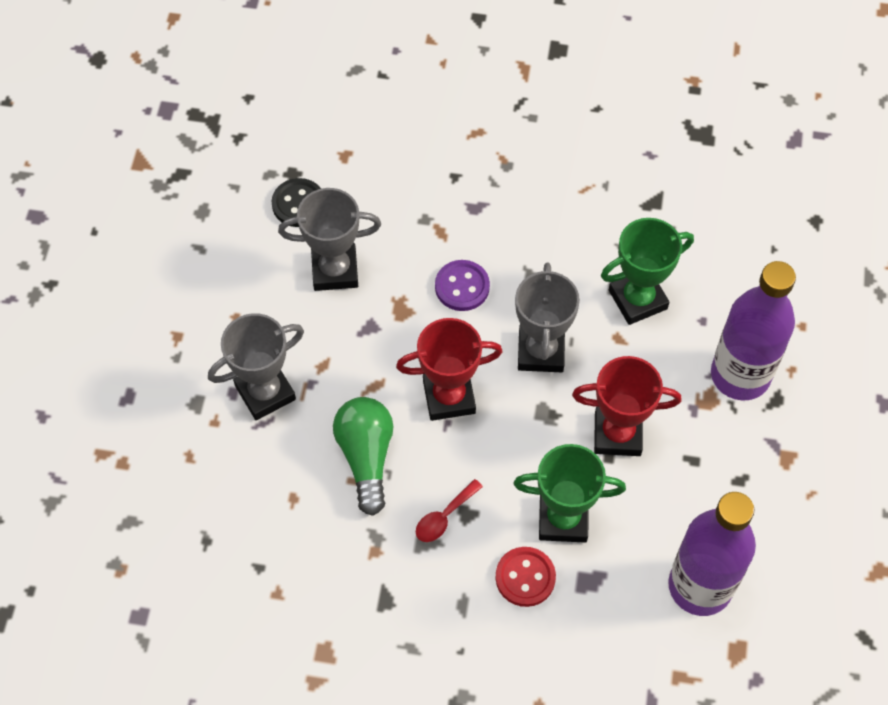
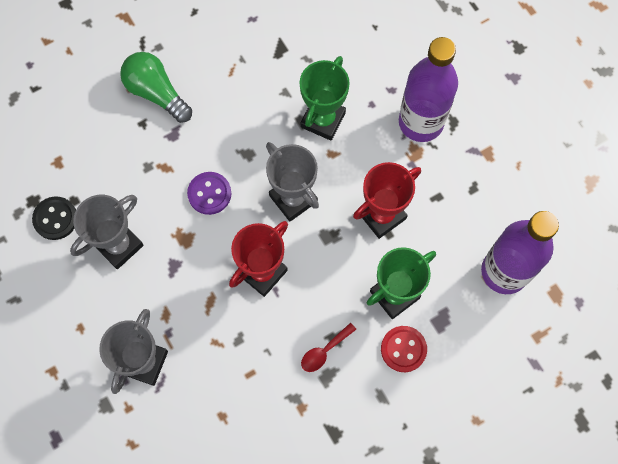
camera: 40 degrees left, 10 degrees up
(366, 457) = (244, 352): green light bulb -> green light bulb (156, 92)
(444, 516) = (324, 351): red spoon -> red spoon turned 45 degrees clockwise

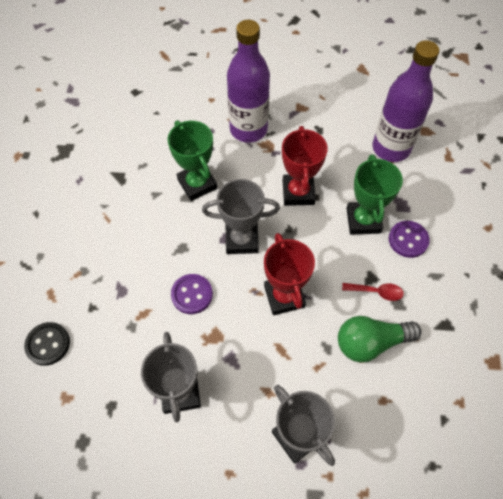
camera: 55 degrees left, 10 degrees down
(55, 219) = (115, 432): black button -> black button (48, 344)
(156, 92) = (76, 281): green light bulb -> green light bulb (371, 342)
(324, 351) = (376, 292): red spoon -> red spoon turned 75 degrees counterclockwise
(403, 349) = (408, 240): red button -> purple button

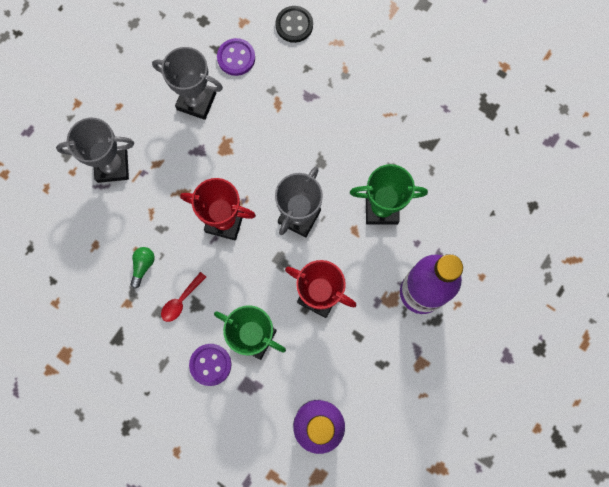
camera: 120 degrees right, 15 degrees up
(192, 294) = (271, 149): purple button -> purple button (236, 58)
(371, 342) = (143, 266): green light bulb -> green light bulb, size x0.51

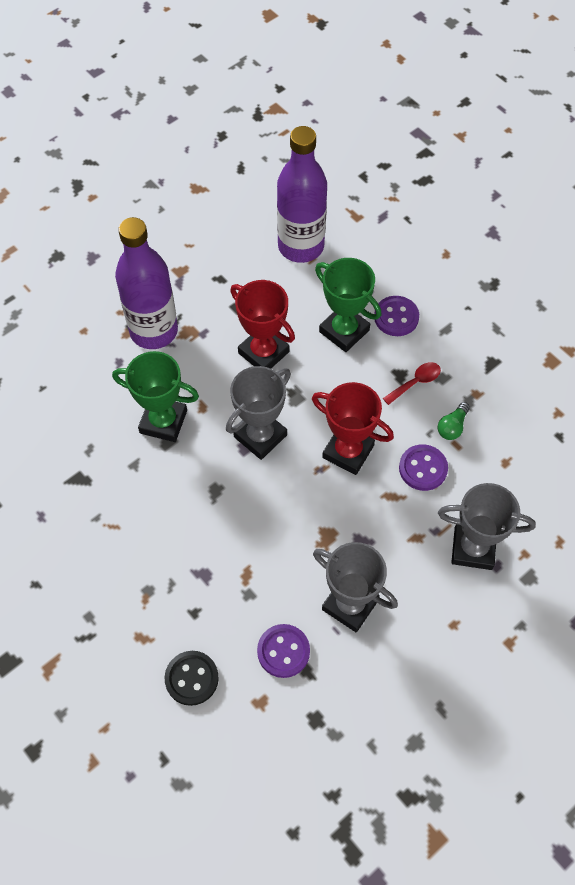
camera: 165 degrees left, 15 degrees down
(161, 222) = (423, 468): none -> purple button

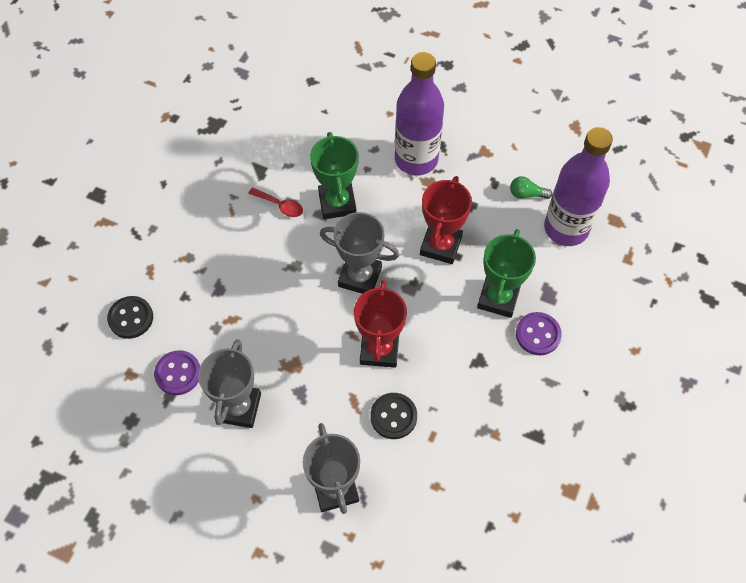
camera: 65 degrees right, 0 degrees up
(415, 382) = (478, 377): red spoon -> red spoon (280, 205)
(423, 468) = (393, 416): purple button -> black button
(452, 427) = (449, 425): green light bulb -> green light bulb (527, 194)

